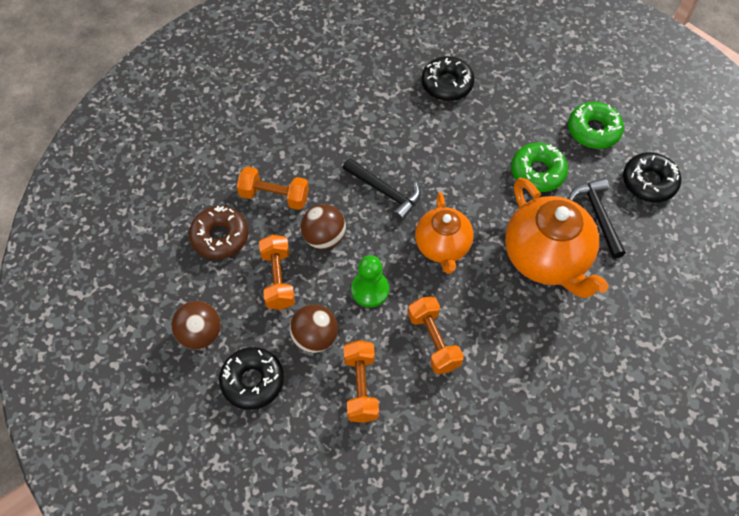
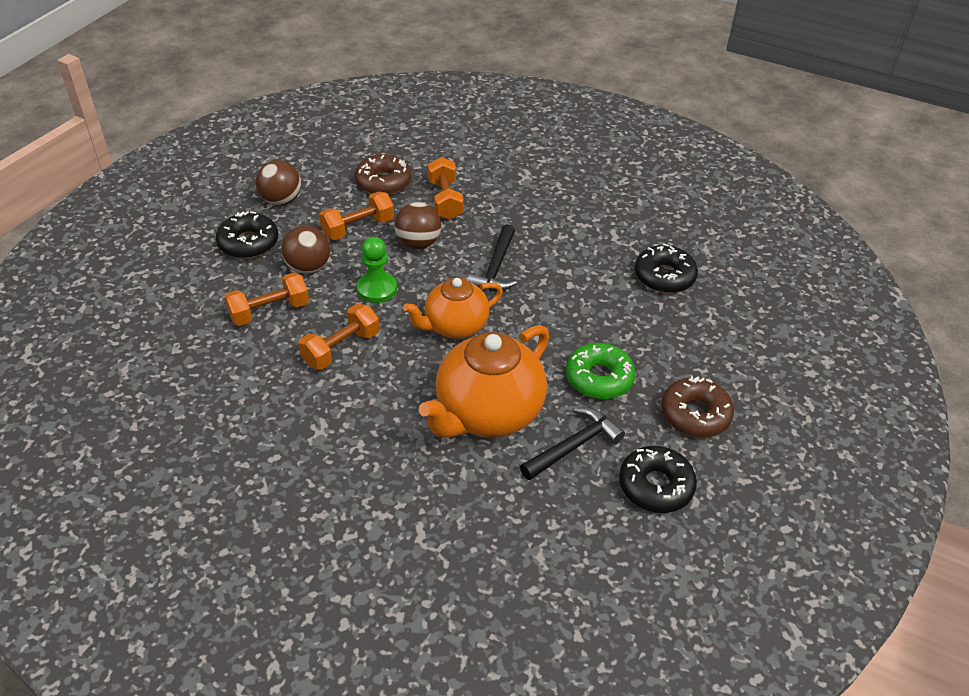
camera: 65 degrees right, 15 degrees down
(593, 130) = (695, 414): green donut -> brown donut

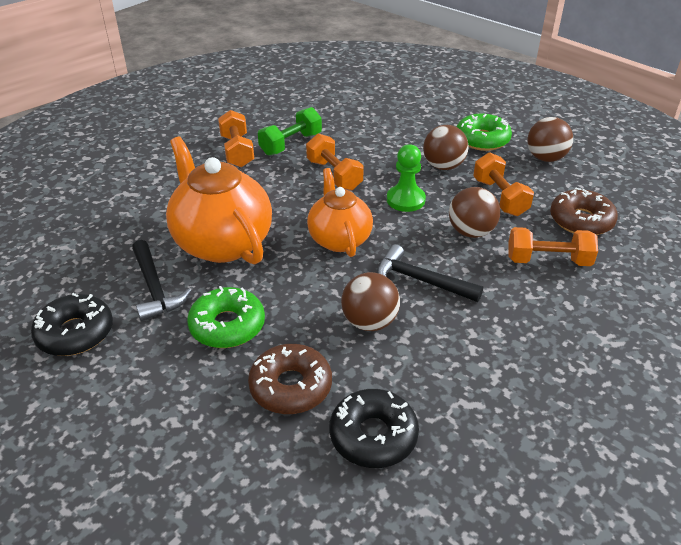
camera: 105 degrees right, 5 degrees down
(248, 243) = (482, 139): black donut -> green donut
(269, 311) = (390, 145): orange dumbbell -> orange dumbbell (237, 151)
(277, 399) = (291, 144): none -> green dumbbell
(557, 292) = (369, 322): none -> brown ball
(695, 414) = (137, 392): brown donut -> brown donut (291, 386)

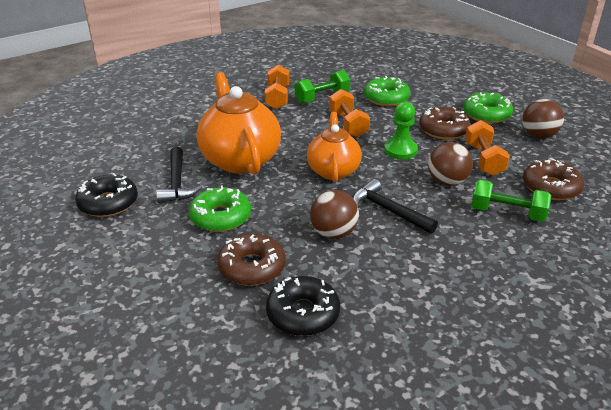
camera: 15 degrees right, 5 degrees down
(365, 134) = (386, 98): none -> green donut
(443, 166) = (443, 130): brown ball -> brown donut
(548, 260) = (507, 213): orange dumbbell -> green dumbbell

